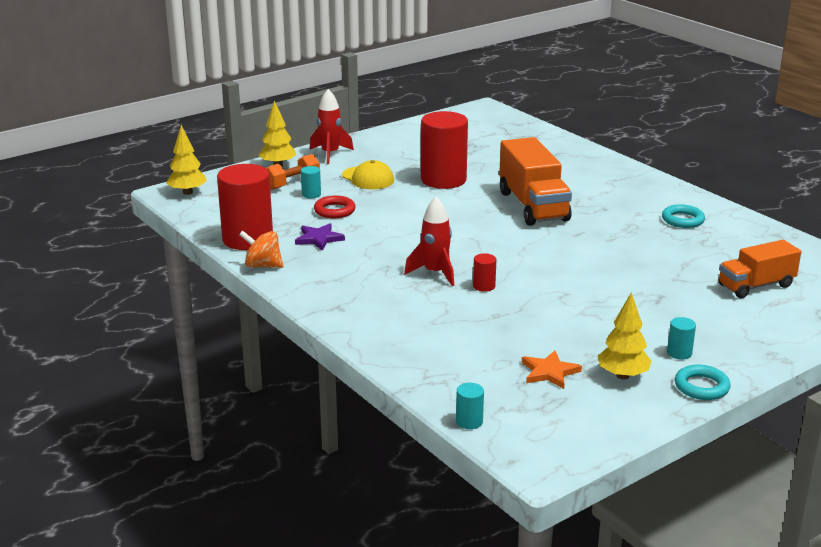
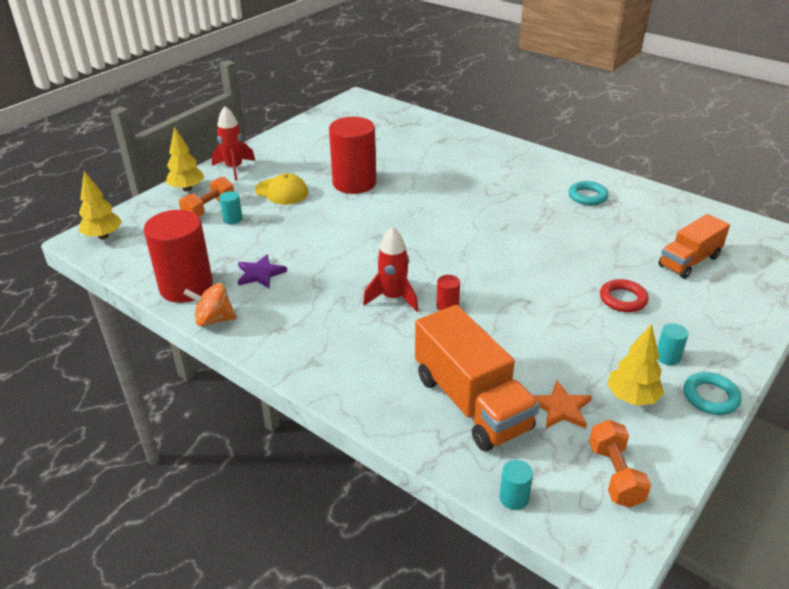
camera: 15 degrees left, 10 degrees up
(334, 211) = (263, 236): red ring -> red ring (623, 299)
(533, 206) = (449, 201): orange truck -> orange truck (471, 403)
(571, 422) = (615, 475): none -> orange dumbbell

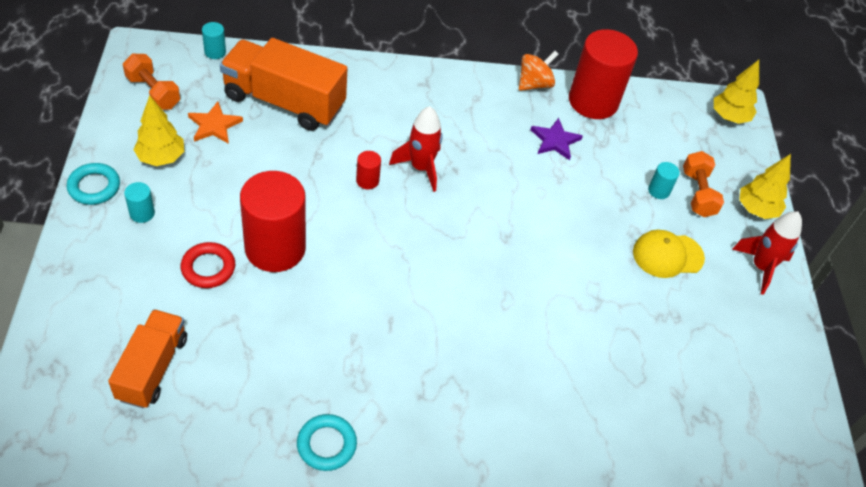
camera: 135 degrees right, 15 degrees up
(354, 183) = (614, 313): red cylinder -> red cylinder (275, 248)

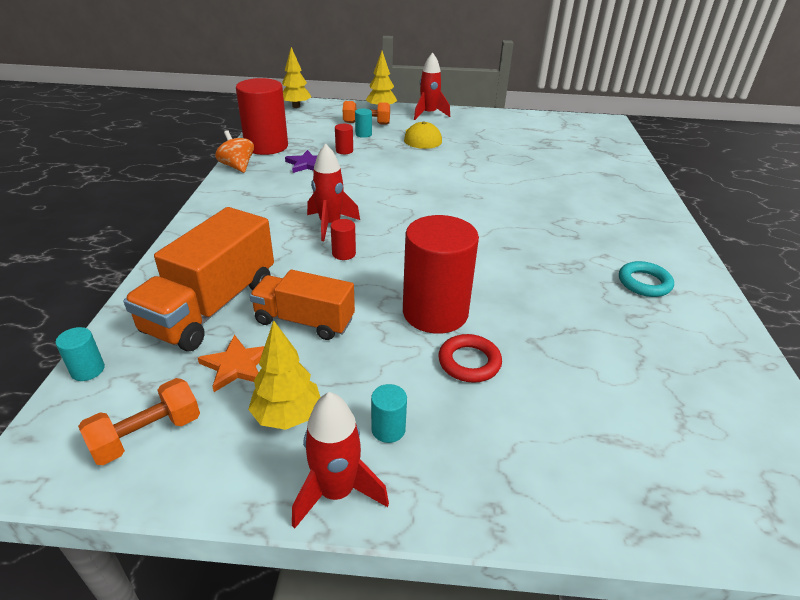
camera: 80 degrees left, 15 degrees down
(94, 187) = (336, 492): turquoise ring -> red rocket
(152, 368) = (617, 401): orange truck -> orange truck (304, 321)
(601, 173) = (344, 151): none -> red cylinder

